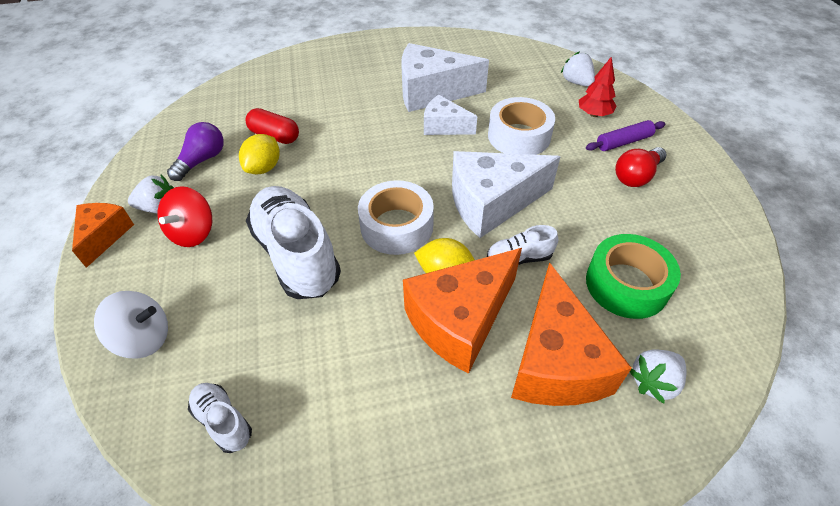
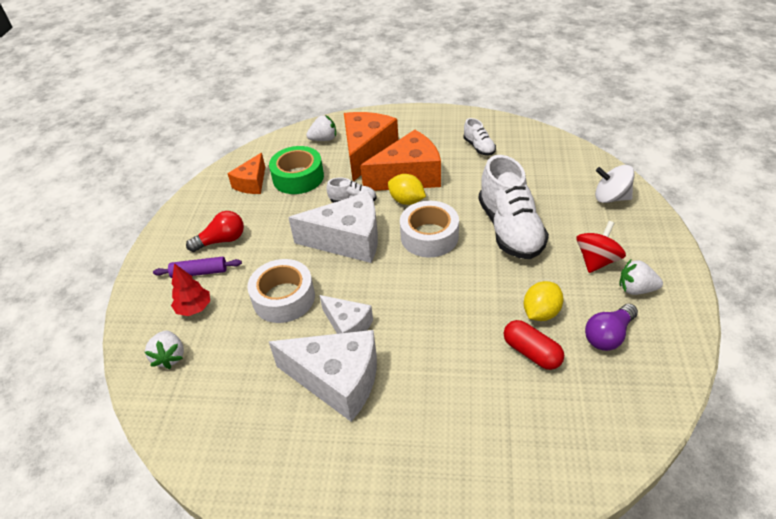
camera: 160 degrees left, 5 degrees down
(104, 236) = (675, 271): orange cheese -> orange cheese (252, 183)
(223, 421) = (551, 156): white shoe -> white shoe (479, 147)

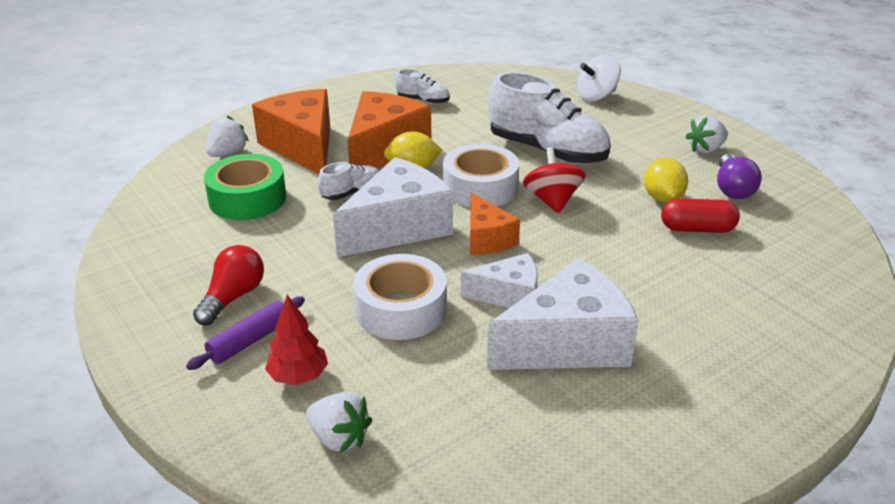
camera: 45 degrees left, 10 degrees down
(252, 183) = (189, 227): orange cheese -> orange cheese (487, 239)
(596, 260) = (650, 143): red spinning top -> red spinning top (552, 200)

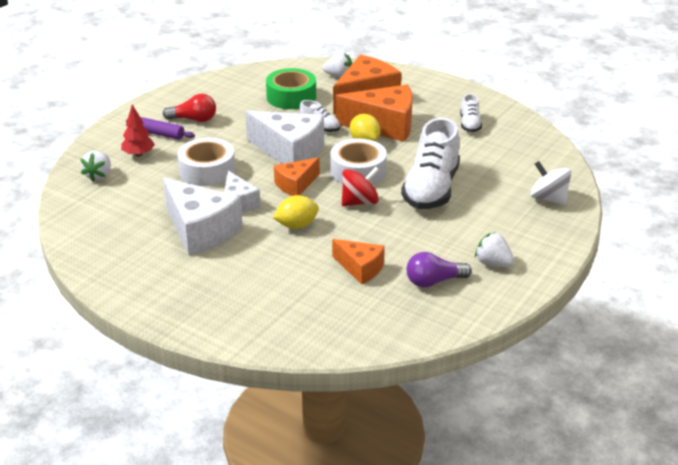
camera: 70 degrees right, 0 degrees up
(662, 198) = (395, 249): yellow lemon -> yellow lemon (296, 225)
(697, 229) = (360, 268): red capsule -> orange cheese

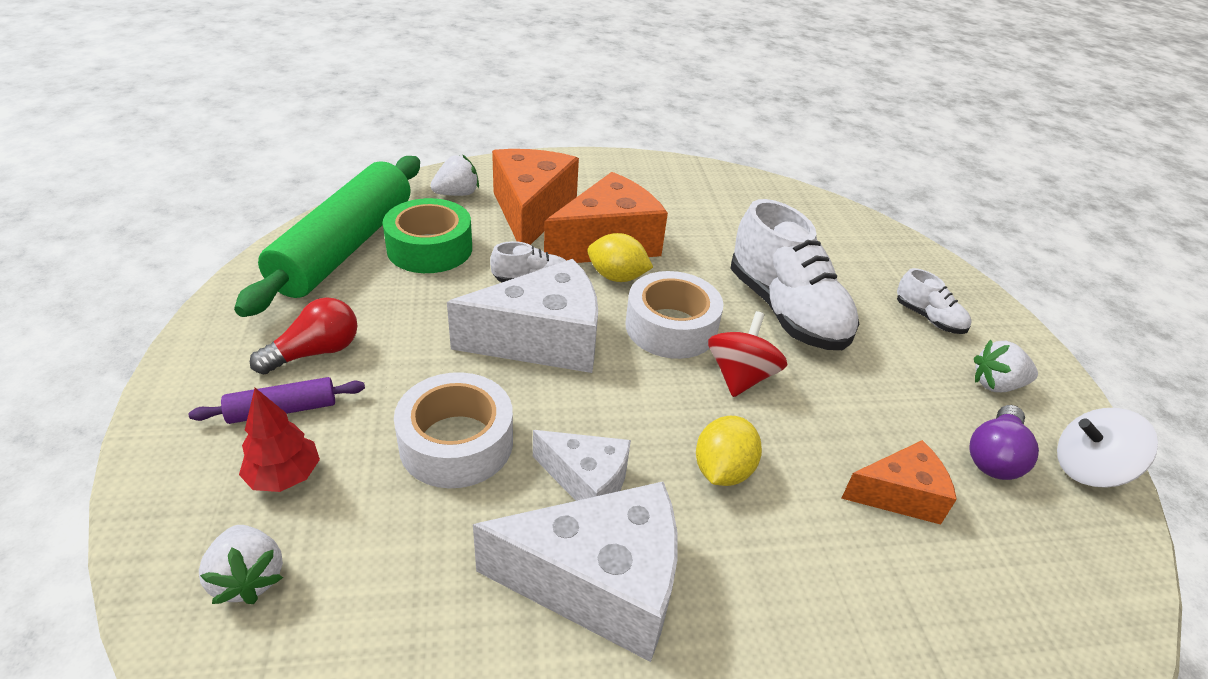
camera: 45 degrees left, 5 degrees up
(254, 83) = (345, 247): none -> green rolling pin
(295, 185) = (624, 394): orange cheese -> none
(469, 124) = (695, 202): white shoe -> white shoe (928, 318)
(548, 198) = (901, 263): white spinning top -> white spinning top (1087, 469)

